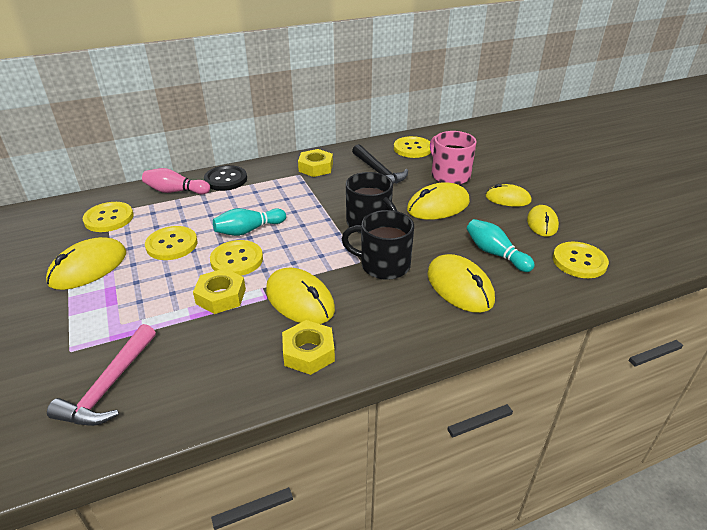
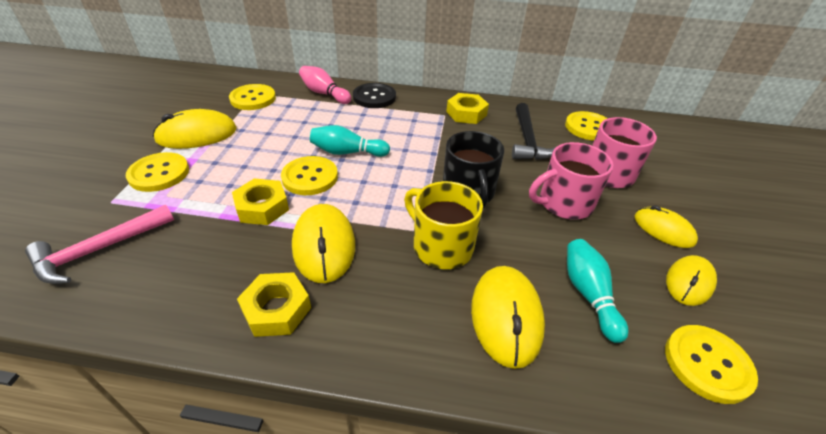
camera: 30 degrees right, 5 degrees up
(172, 244) = (274, 140): yellow button -> yellow button (159, 173)
(383, 265) = (441, 246): black mug -> yellow mug
(438, 206) = (564, 203): yellow mouse -> pink mug

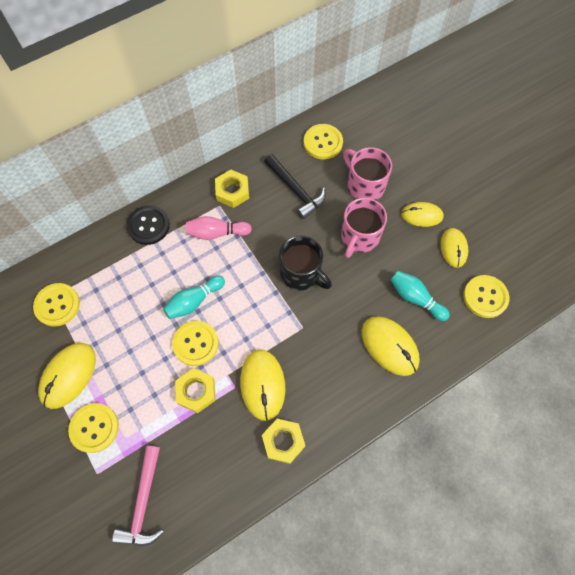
camera: 40 degrees left, 25 degrees up
(324, 93) = (105, 253): pink bowling pin -> pink bowling pin (217, 233)
(324, 245) = (262, 384): yellow mouse -> yellow mouse turned 45 degrees clockwise
(441, 246) = (323, 329): yellow mug -> none

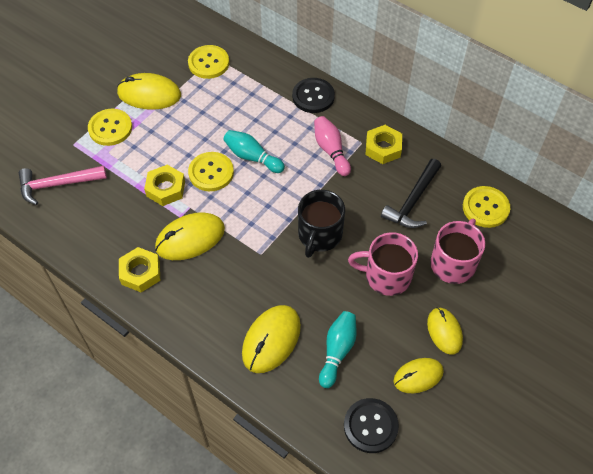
camera: 70 degrees right, 10 degrees down
(485, 297) = (370, 426): yellow button -> black button

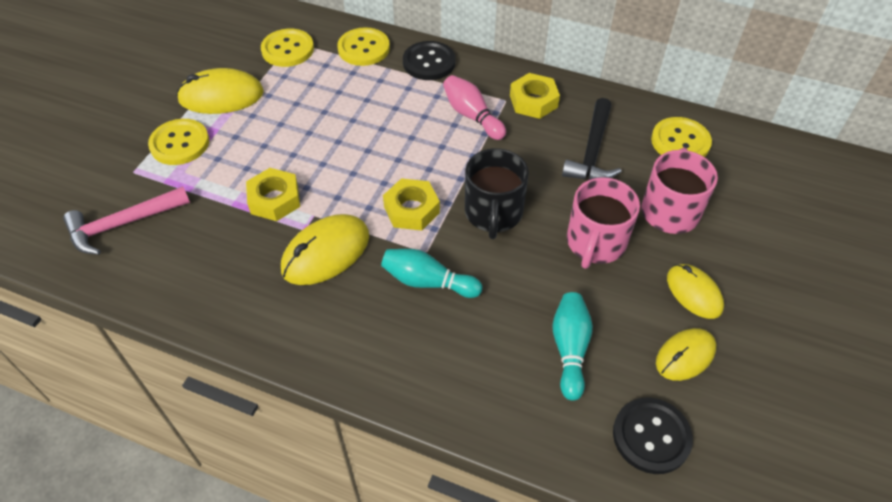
camera: 15 degrees left, 5 degrees down
(140, 272) = (270, 310): yellow nut -> yellow nut (411, 209)
(211, 172) = (329, 169): yellow button -> yellow button (363, 48)
(252, 157) = (376, 141): turquoise bowling pin -> turquoise bowling pin (428, 282)
(271, 340) = (477, 356): yellow mouse -> none
(386, 276) = (595, 243): pink mug -> pink mug turned 60 degrees counterclockwise

